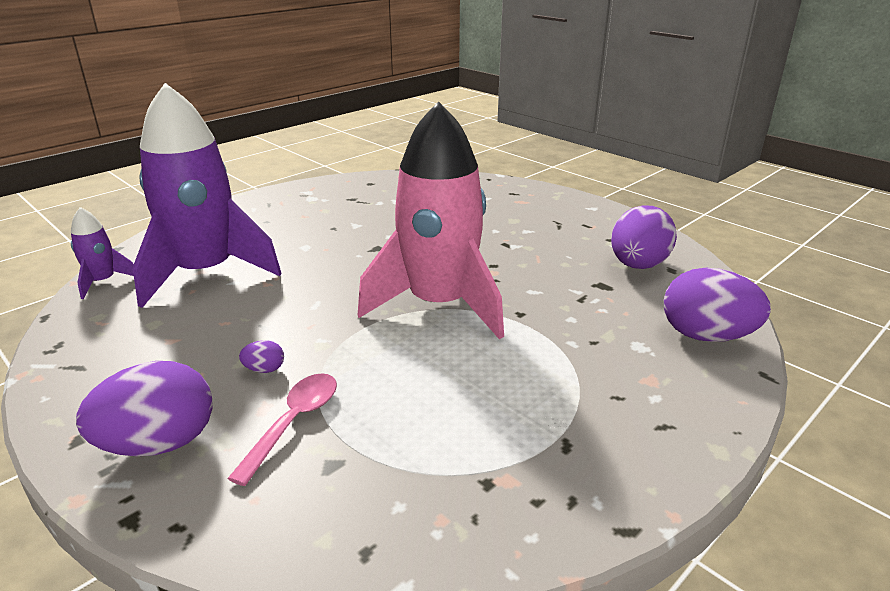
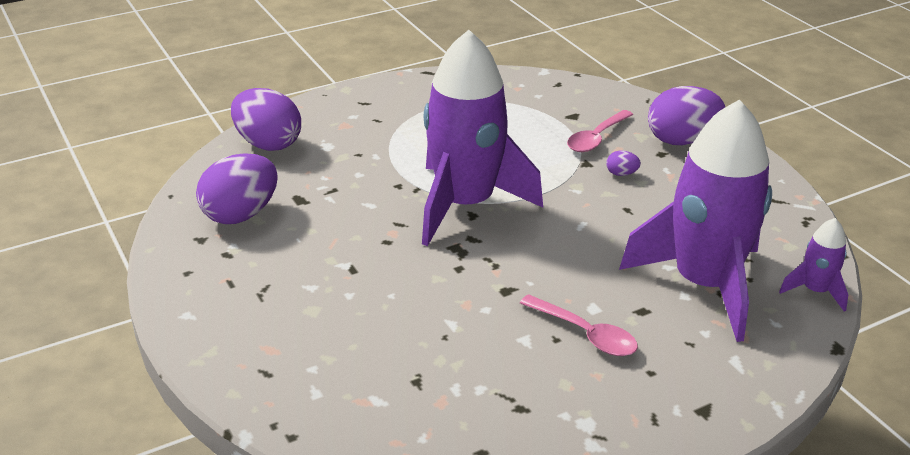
camera: 165 degrees left, 5 degrees up
(311, 232) = (585, 334): none -> pink spoon
(439, 304) = (465, 205): pink rocket -> purple rocket

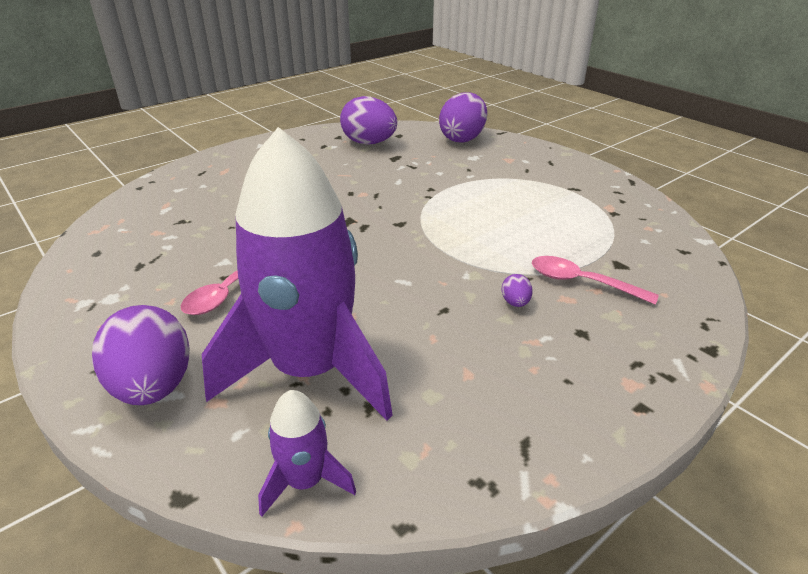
camera: 80 degrees right, 0 degrees up
(465, 205) = (414, 219): purple rocket -> none
(681, 140) = (628, 350): purple egg -> purple egg (154, 386)

